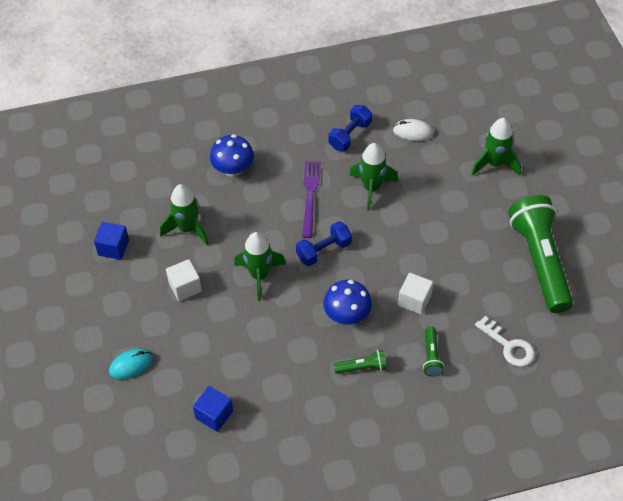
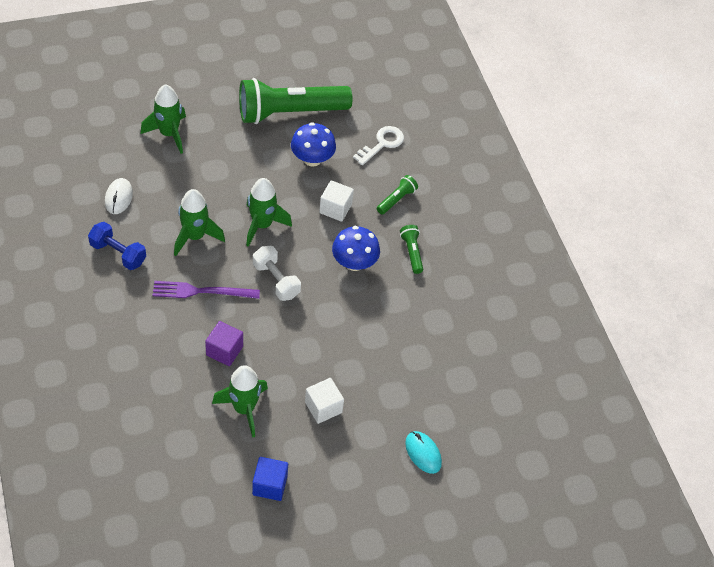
camera: 100 degrees left, 0 degrees up
(214, 415) = (473, 373): blue cube -> none
(233, 169) = (159, 366): blue mushroom -> blue mushroom (312, 159)
(247, 213) = (224, 351): none -> purple cube
(259, 275) = (307, 337): green rocket -> green rocket (262, 225)
(324, 251) = (276, 280): blue dumbbell -> white dumbbell
(431, 356) = (396, 199): green flashlight -> green flashlight turned 45 degrees counterclockwise

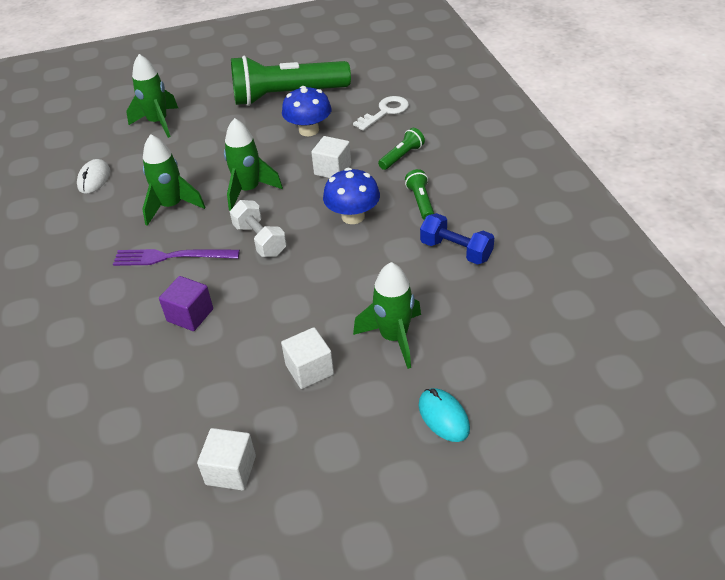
camera: 10 degrees right, 10 degrees down
(118, 253) = (82, 228): blue dumbbell -> blue dumbbell (456, 250)
(244, 409) = (206, 378): green rocket -> green rocket (394, 337)
(270, 485) = (231, 470): blue cube -> white cube

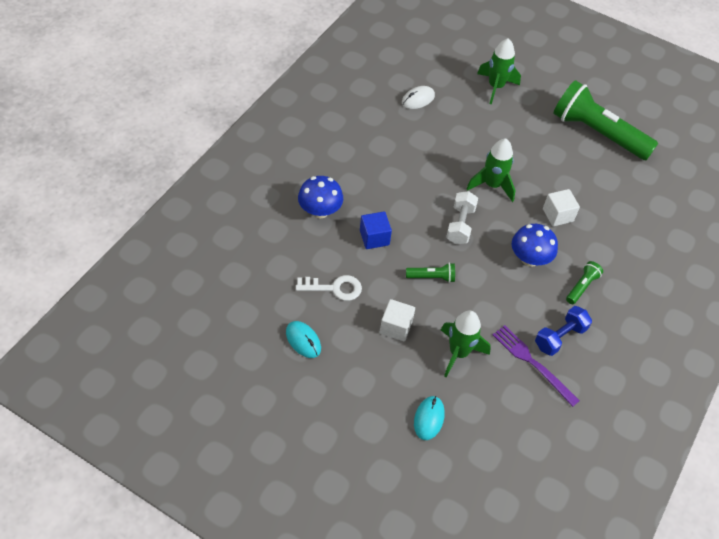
camera: 40 degrees right, 10 degrees up
(171, 257) = (403, 192): purple fork -> purple fork (532, 363)
(172, 206) = (438, 157): green rocket -> none
(190, 315) = (374, 238): purple cube -> blue cube
(231, 470) = (303, 340): white cube -> turquoise mouse
(309, 130) = (578, 172): blue mushroom -> blue mushroom (320, 211)
(385, 112) = (645, 202): white key -> white key (334, 288)
(401, 156) = (612, 244): green flashlight -> green flashlight (431, 277)
(456, 250) = (560, 337): blue dumbbell -> blue dumbbell turned 60 degrees clockwise

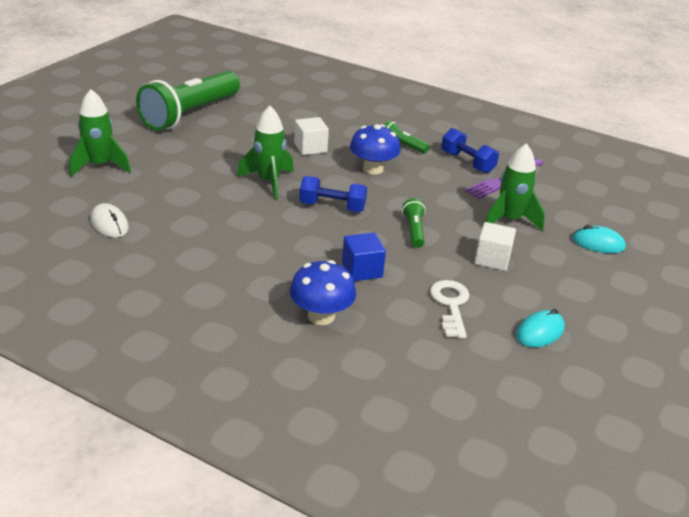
camera: 90 degrees left, 20 degrees down
(460, 225) = (332, 207): white dumbbell -> blue dumbbell

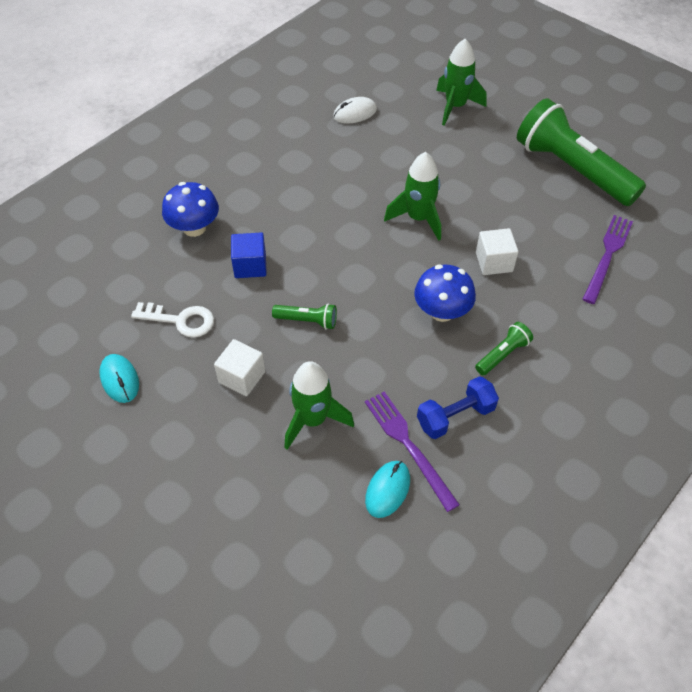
camera: 105 degrees right, 20 degrees up
(288, 105) = (607, 256): none -> purple fork
(332, 207) = (363, 261): blue dumbbell -> none
(598, 243) = (247, 501): turquoise mouse -> turquoise mouse (387, 490)

